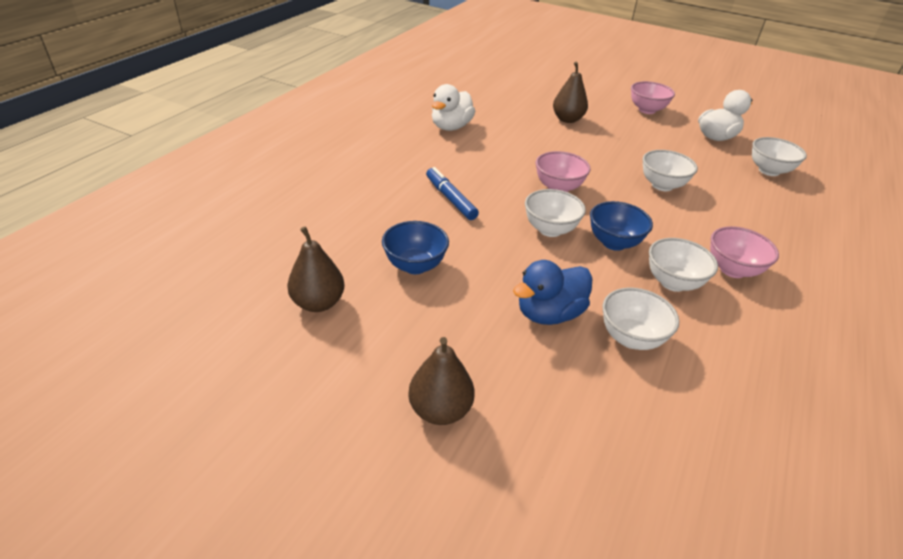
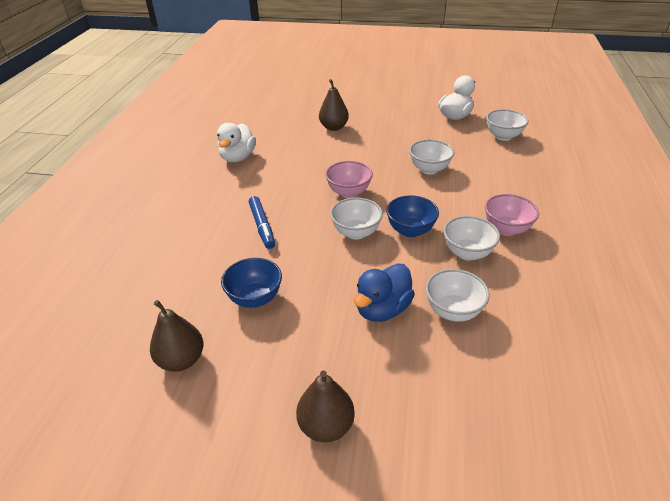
camera: 15 degrees left, 0 degrees up
(450, 199) = (262, 226): blue marker -> blue marker turned 150 degrees counterclockwise
(647, 110) = (394, 104): pink bowl -> none

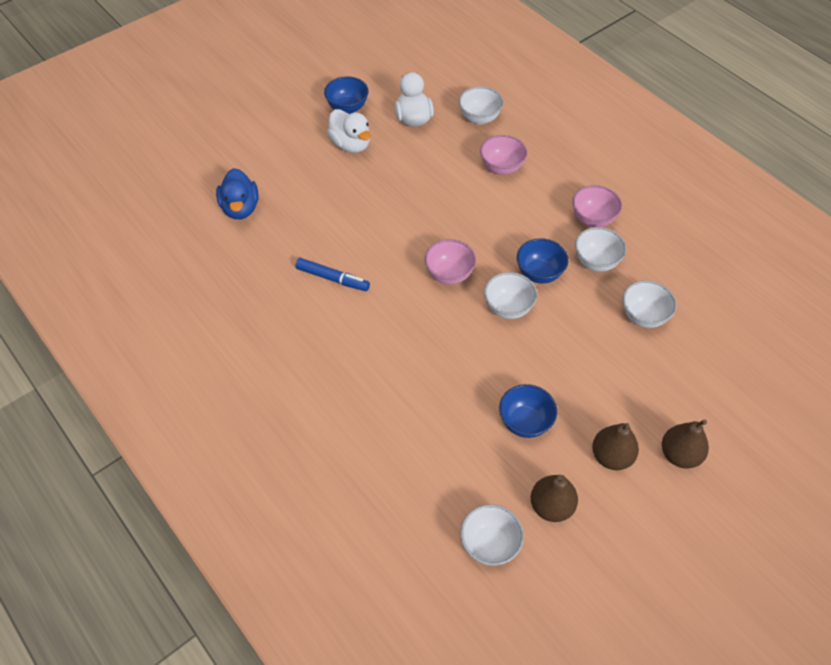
camera: 50 degrees left, 15 degrees up
(238, 157) = (300, 315): white duck -> white duck (351, 144)
(262, 226) = (436, 363): blue marker -> blue marker (333, 278)
(333, 127) = (330, 210): brown pear -> brown pear (611, 456)
(382, 309) = (607, 353): blue duck -> blue duck (240, 208)
(421, 95) = (347, 108): none -> blue bowl
(429, 169) = (473, 200): white bowl -> white bowl (489, 545)
(477, 165) = (501, 167): none -> pink bowl

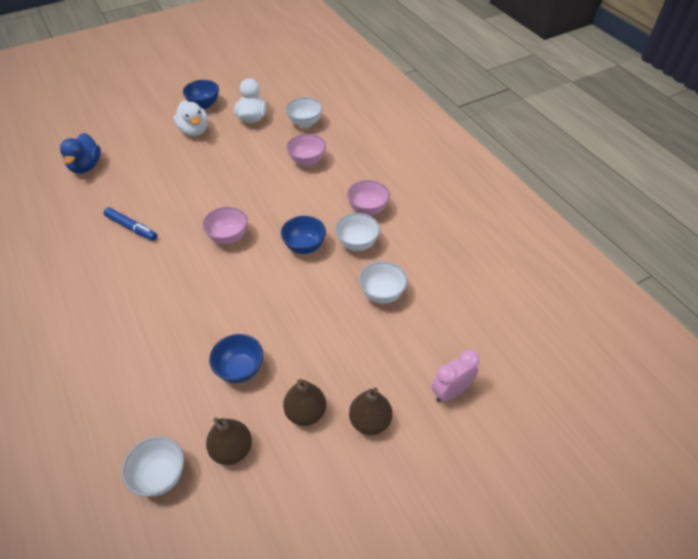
camera: 10 degrees right, 5 degrees down
(508, 308) = (266, 270): white bowl -> none
(750, 411) = (451, 391): none -> pink clock

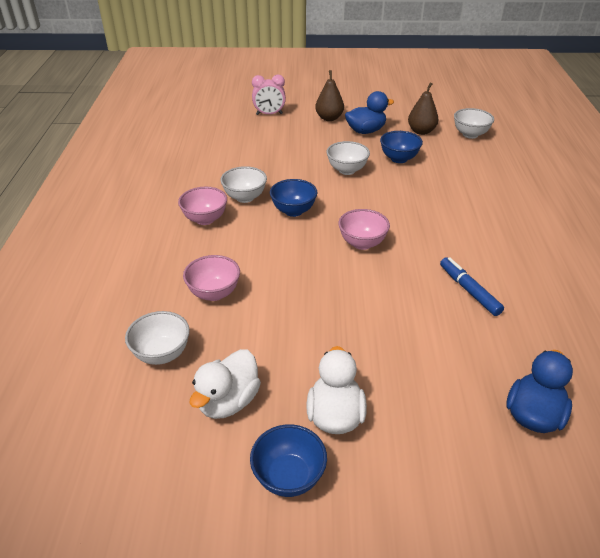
camera: 150 degrees left, 10 degrees down
(305, 412) = (366, 131): brown pear -> blue duck
(382, 294) = (261, 163): white bowl -> white bowl (347, 170)

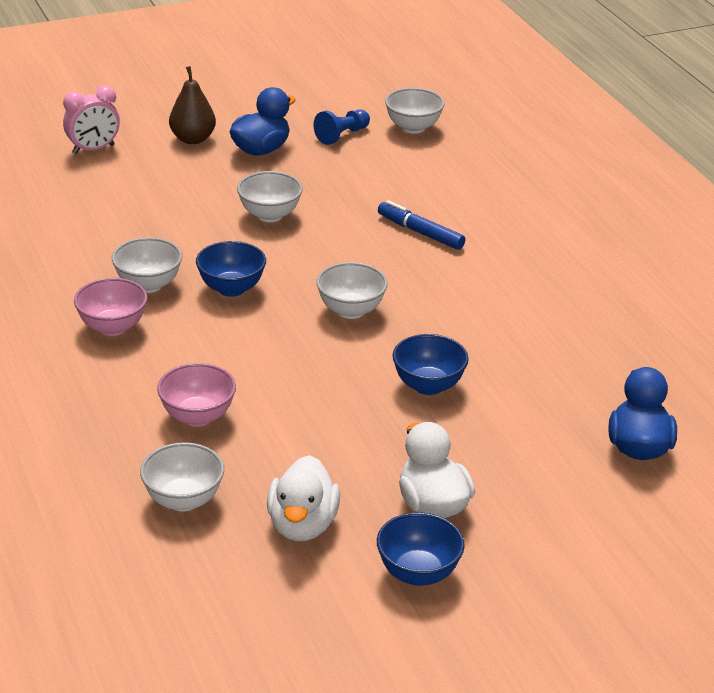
camera: 25 degrees left, 5 degrees down
(362, 243) = (351, 310): pink bowl -> white bowl
(399, 159) = (333, 183): blue bowl -> blue bowl (428, 386)
(421, 131) = (342, 135): brown pear -> blue pawn
(469, 290) = (511, 337): blue marker -> blue marker (420, 232)

